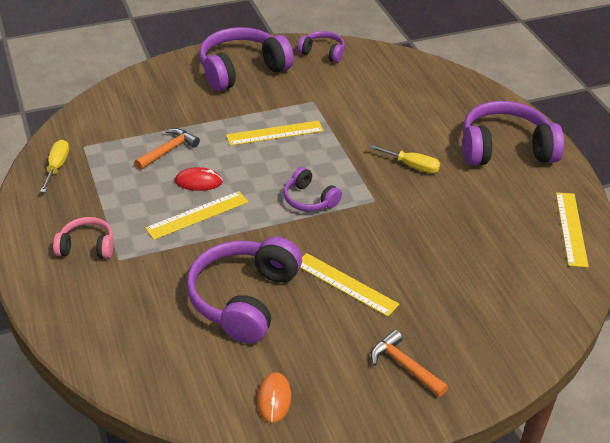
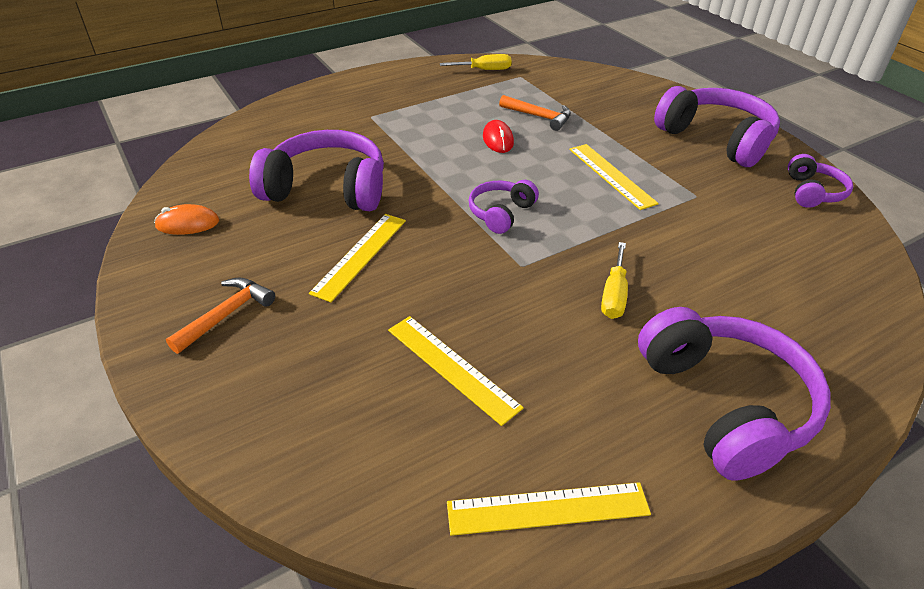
camera: 80 degrees right, 0 degrees up
(87, 246) = (383, 99): pink headphones -> none
(197, 215) = (445, 146): yellow ruler -> yellow ruler (452, 367)

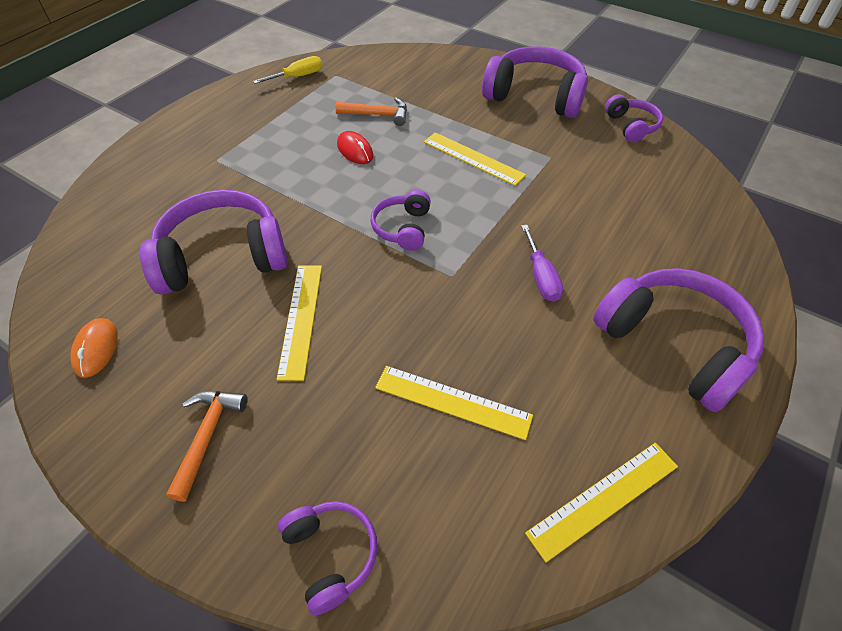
camera: 25 degrees left, 10 degrees up
(187, 224) = (96, 349): orange mouse -> orange mouse turned 60 degrees counterclockwise
(263, 442) = (331, 554): none -> purple headphones
(614, 295) = (541, 276): yellow screwdriver -> purple screwdriver

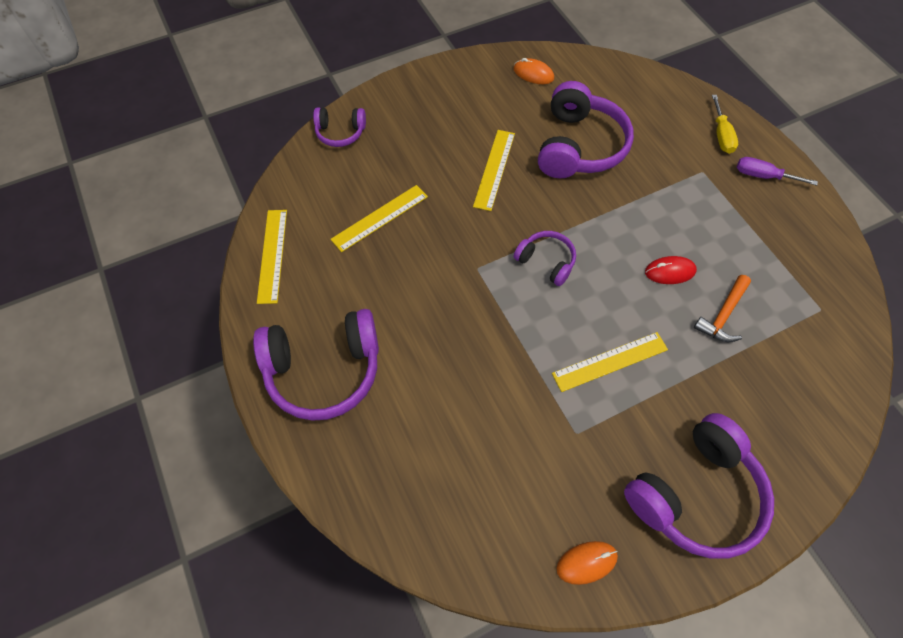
camera: 120 degrees right, 10 degrees up
(207, 436) = (439, 106): orange hammer -> none
(298, 77) = (829, 274): yellow screwdriver -> yellow screwdriver (721, 135)
(301, 319) = (494, 169): yellow ruler -> yellow ruler turned 75 degrees clockwise
(541, 276) = (438, 325): purple screwdriver -> purple screwdriver (763, 176)
(631, 126) = (586, 562): purple headphones -> orange mouse

